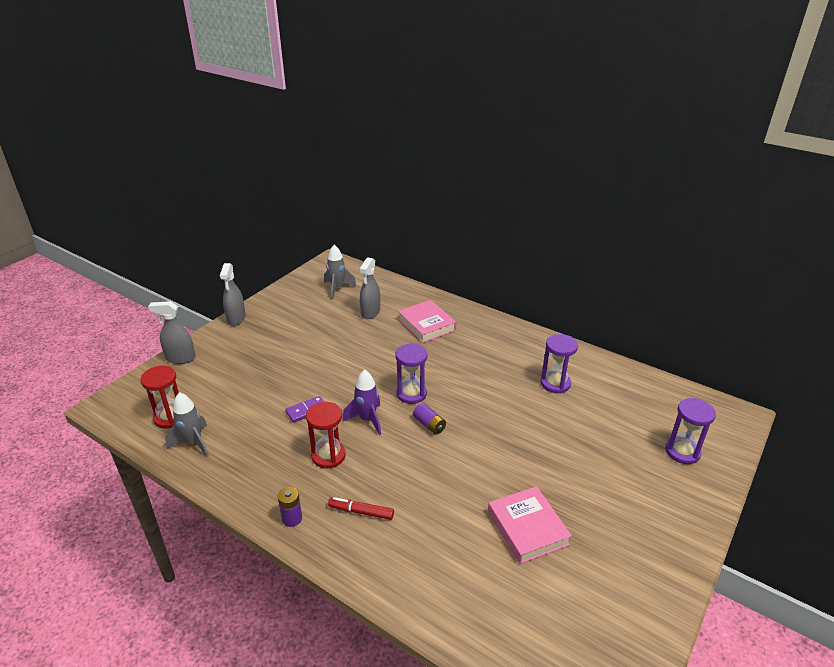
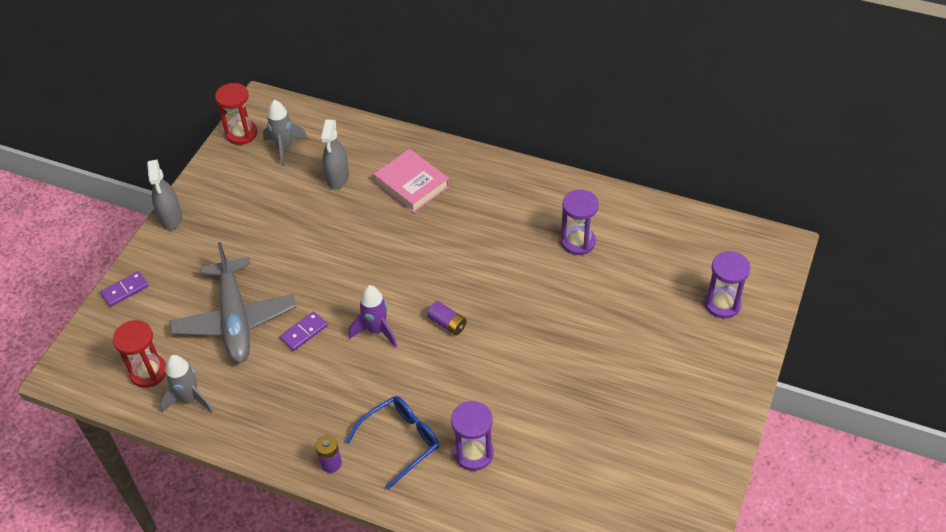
camera: 10 degrees left, 15 degrees up
(180, 358) = (125, 290): grey spray bottle -> purple domino
(255, 392) = (235, 320): none -> grey plane
(328, 456) = (346, 384): red hourglass -> red hourglass (241, 133)
(361, 512) = (401, 441): red marker -> blue glasses
(411, 394) = (417, 287): purple hourglass -> purple hourglass (473, 453)
(527, 528) = (574, 423): pink book -> none

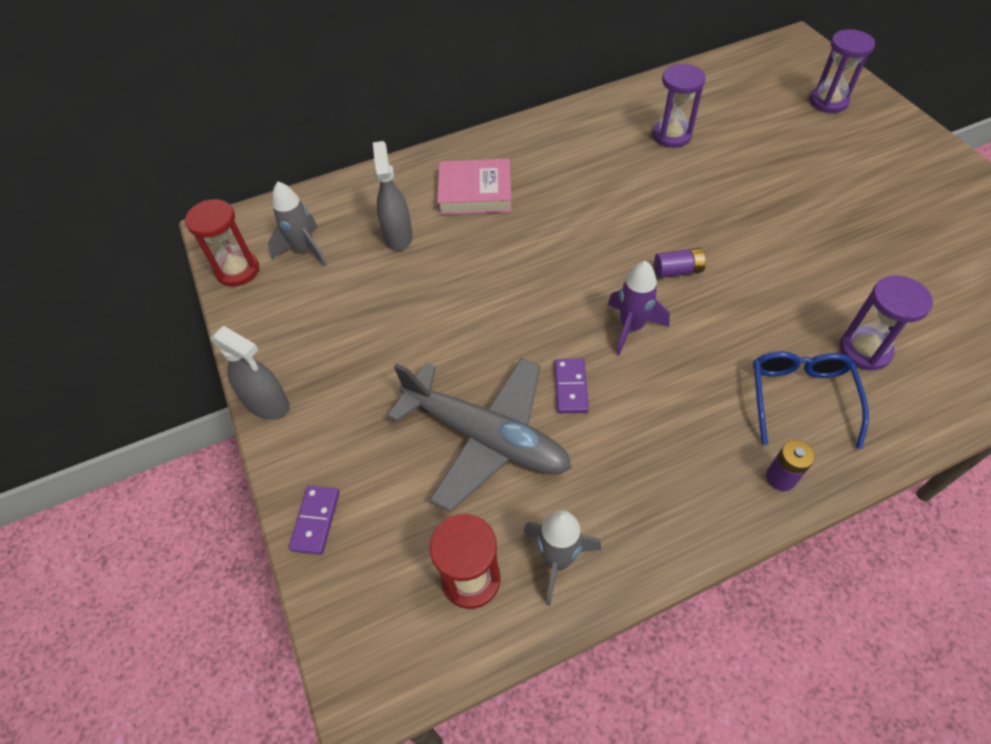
camera: 45 degrees left, 5 degrees up
(337, 178) = (398, 236): grey spray bottle -> grey spray bottle turned 150 degrees counterclockwise

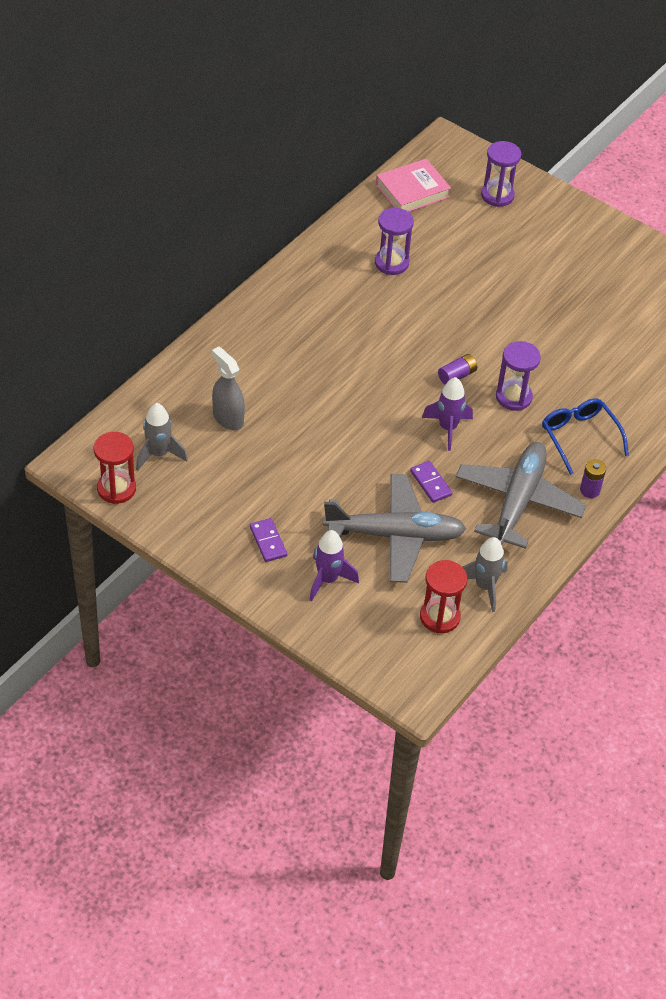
camera: 35 degrees left, 5 degrees down
(268, 404) = (225, 572): grey spray bottle -> none
(316, 520) = (318, 626): purple domino -> purple domino (268, 541)
(369, 462) = (327, 580): none -> purple rocket
(475, 192) = (264, 362): pink book -> pink book (412, 191)
(671, 454) = (518, 501): none -> grey plane
(864, 350) = (605, 391): purple hourglass -> purple hourglass (513, 397)

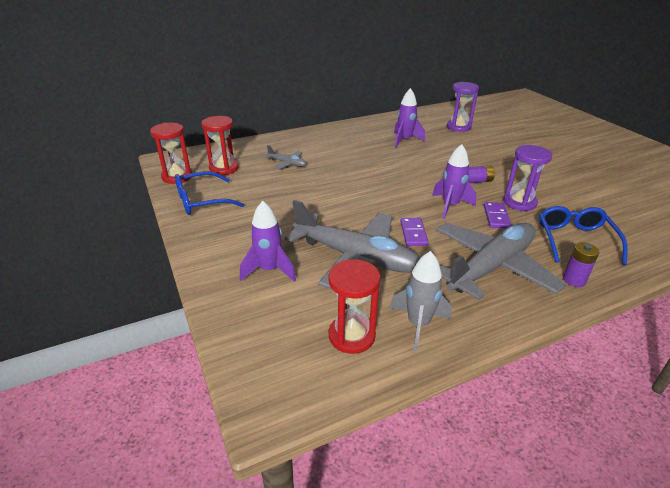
camera: 30 degrees right, 15 degrees down
(159, 454) = (224, 168): grey rocket -> red hourglass
(183, 517) = (201, 201): none -> blue glasses
(228, 418) = (287, 164): grey spray bottle -> grey plane
(268, 541) = (246, 231): purple domino -> purple domino (496, 217)
(339, 318) = (405, 140): none -> purple rocket
(412, 191) = (491, 106): pink book -> none
(497, 195) = (550, 116): purple hourglass -> none

